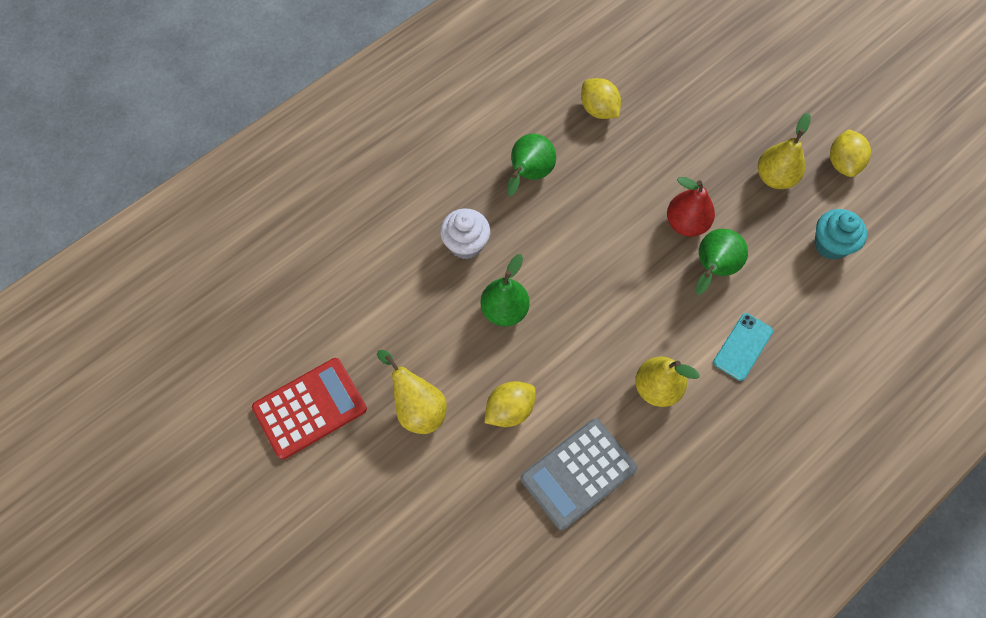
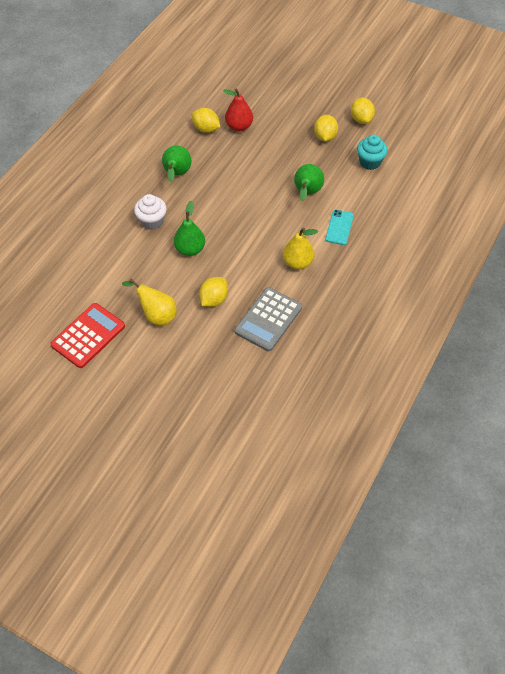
camera: 20 degrees left, 10 degrees down
(686, 223) = (282, 174): red pear -> red pear (239, 126)
(775, 177) = (325, 137): yellow pear -> yellow lemon

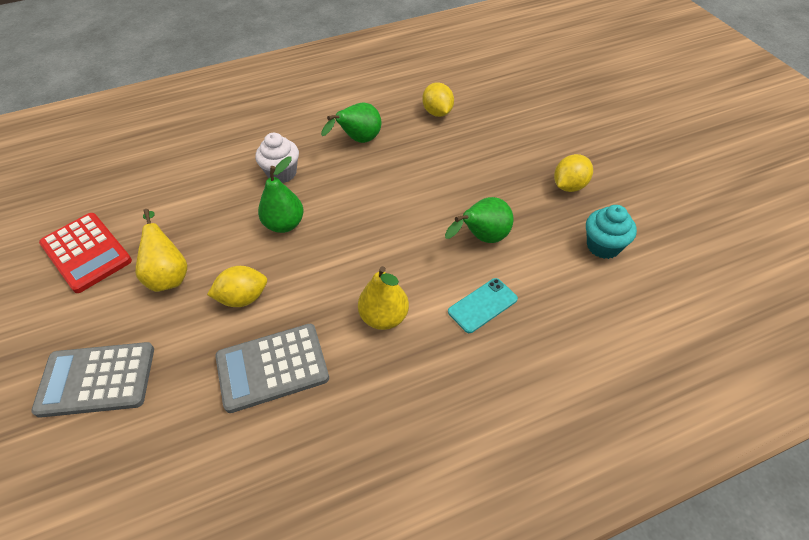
camera: 40 degrees right, 5 degrees down
(88, 336) = (86, 252): red calculator -> red calculator turned 60 degrees clockwise
(184, 383) = (96, 379): none -> grey calculator
(239, 126) = (475, 126): red pear -> none
(361, 119) = (638, 189): yellow lemon -> none

